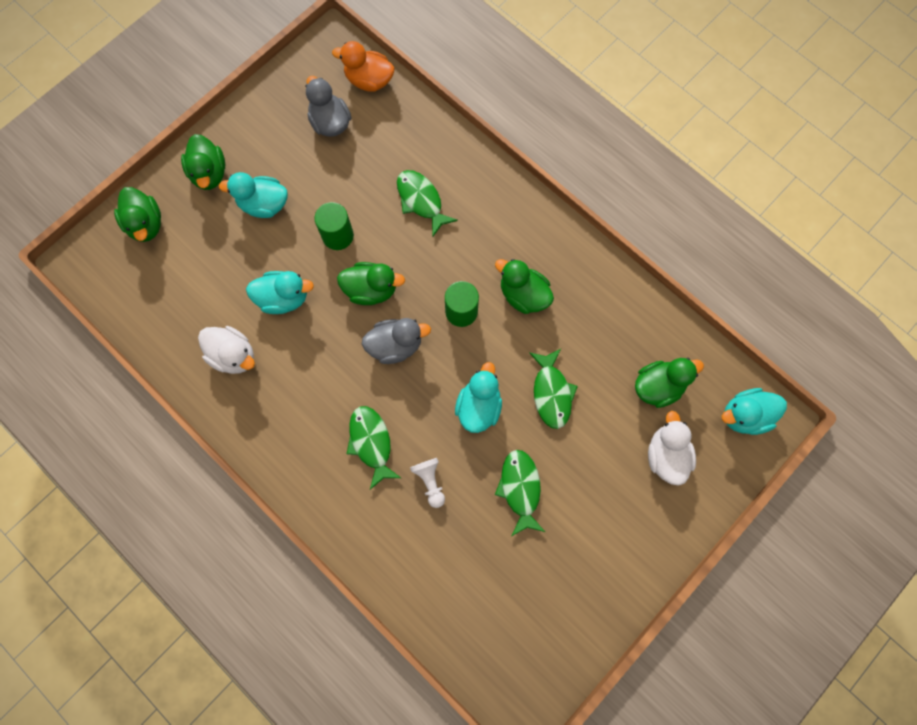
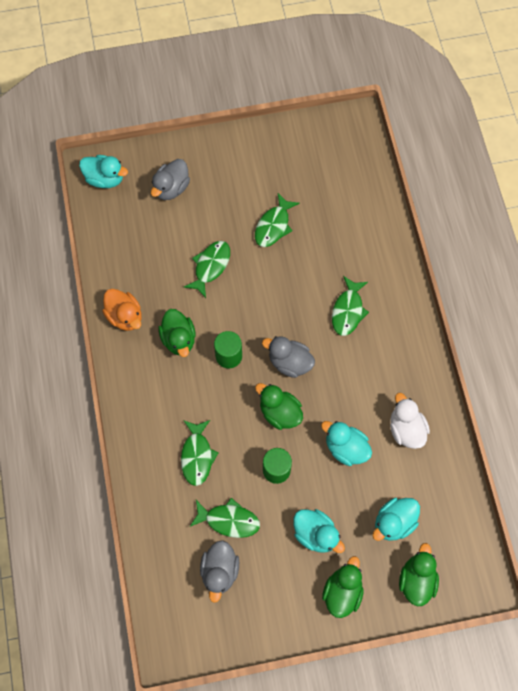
camera: 145 degrees left, 5 degrees down
(351, 166) = (229, 520): none -> green fish
(369, 80) = (163, 589): orange duck -> orange duck (125, 316)
(430, 481) = (326, 264): white pawn -> none
(478, 406) = (263, 288): turquoise duck -> turquoise duck (394, 522)
(658, 386) = (141, 227): green duck -> none
(666, 455) = (171, 188): white duck -> grey duck

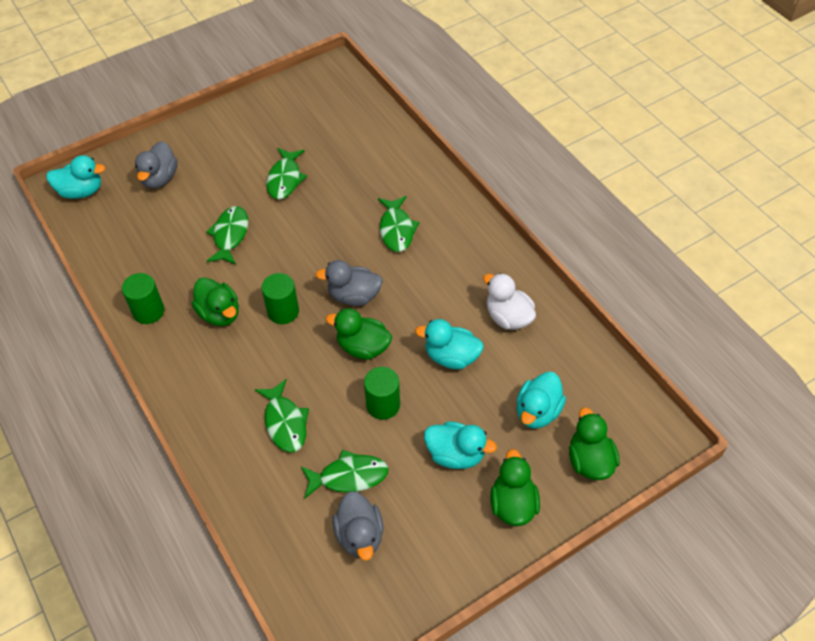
camera: 20 degrees left, 15 degrees down
(125, 316) = (148, 311): orange duck -> green cylinder

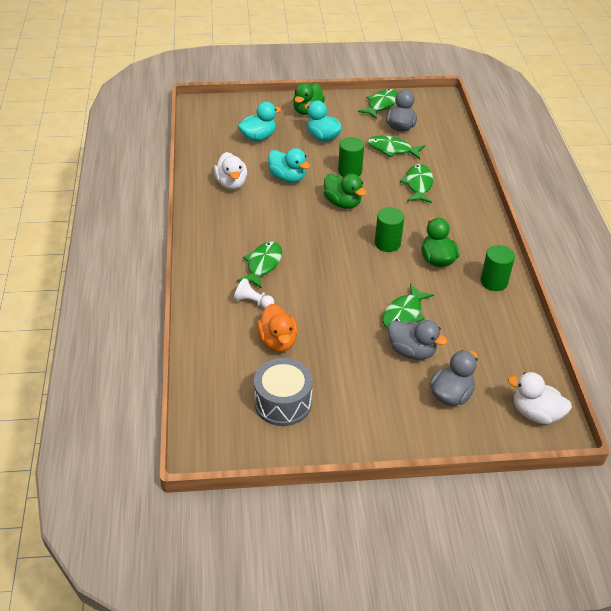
camera: 155 degrees left, 10 degrees down
(81, 191) = (535, 413): turquoise duck -> white duck
(285, 179) = (329, 344): green fish -> green fish (381, 105)
(296, 119) = (283, 403): none -> grey drum
(331, 163) = (277, 341): none -> orange duck
(354, 296) = (328, 234): grey duck -> grey duck (411, 351)
(378, 188) = (253, 302): none -> white pawn
(589, 461) = (249, 111): green duck -> none

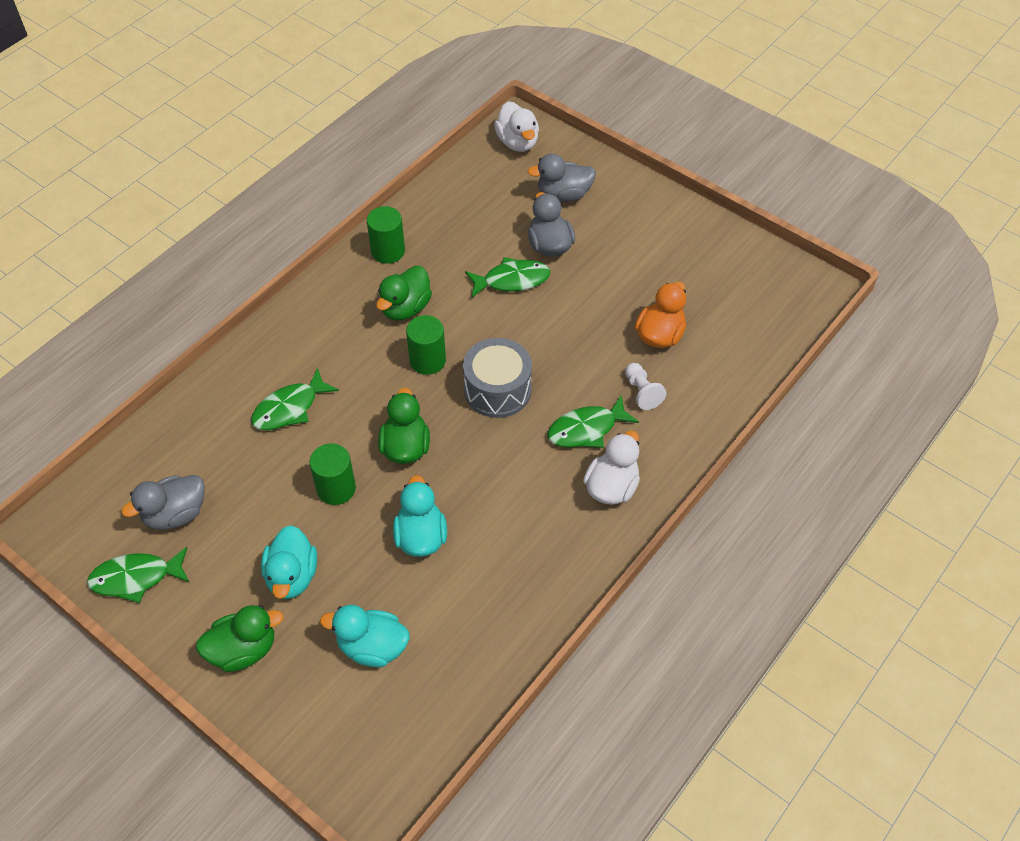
camera: 135 degrees left, 10 degrees up
(231, 183) = (499, 582): white duck -> white duck (611, 487)
(283, 403) = (712, 279): grey drum -> grey drum (497, 390)
(392, 149) = (240, 484): green fish -> none

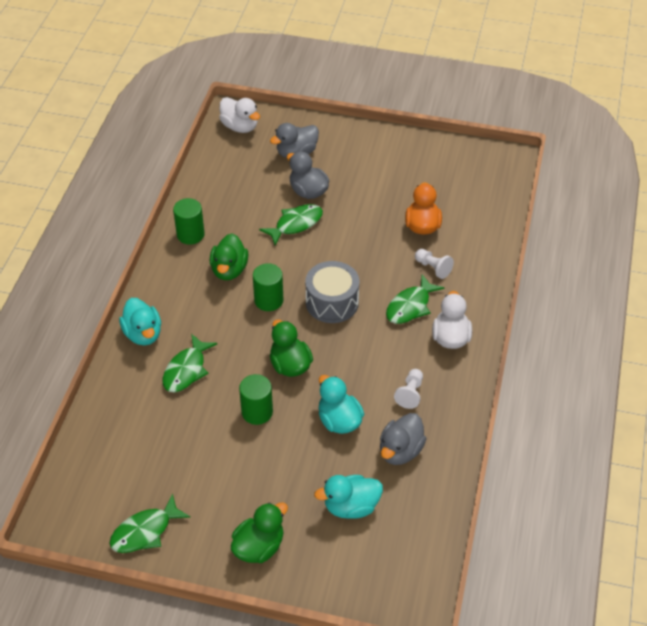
camera: 25 degrees left, 5 degrees down
(175, 514) = (146, 476): grey duck -> grey duck (400, 451)
(292, 576) = (263, 483): turquoise duck -> turquoise duck (143, 334)
(522, 537) = (410, 393): none -> white pawn

